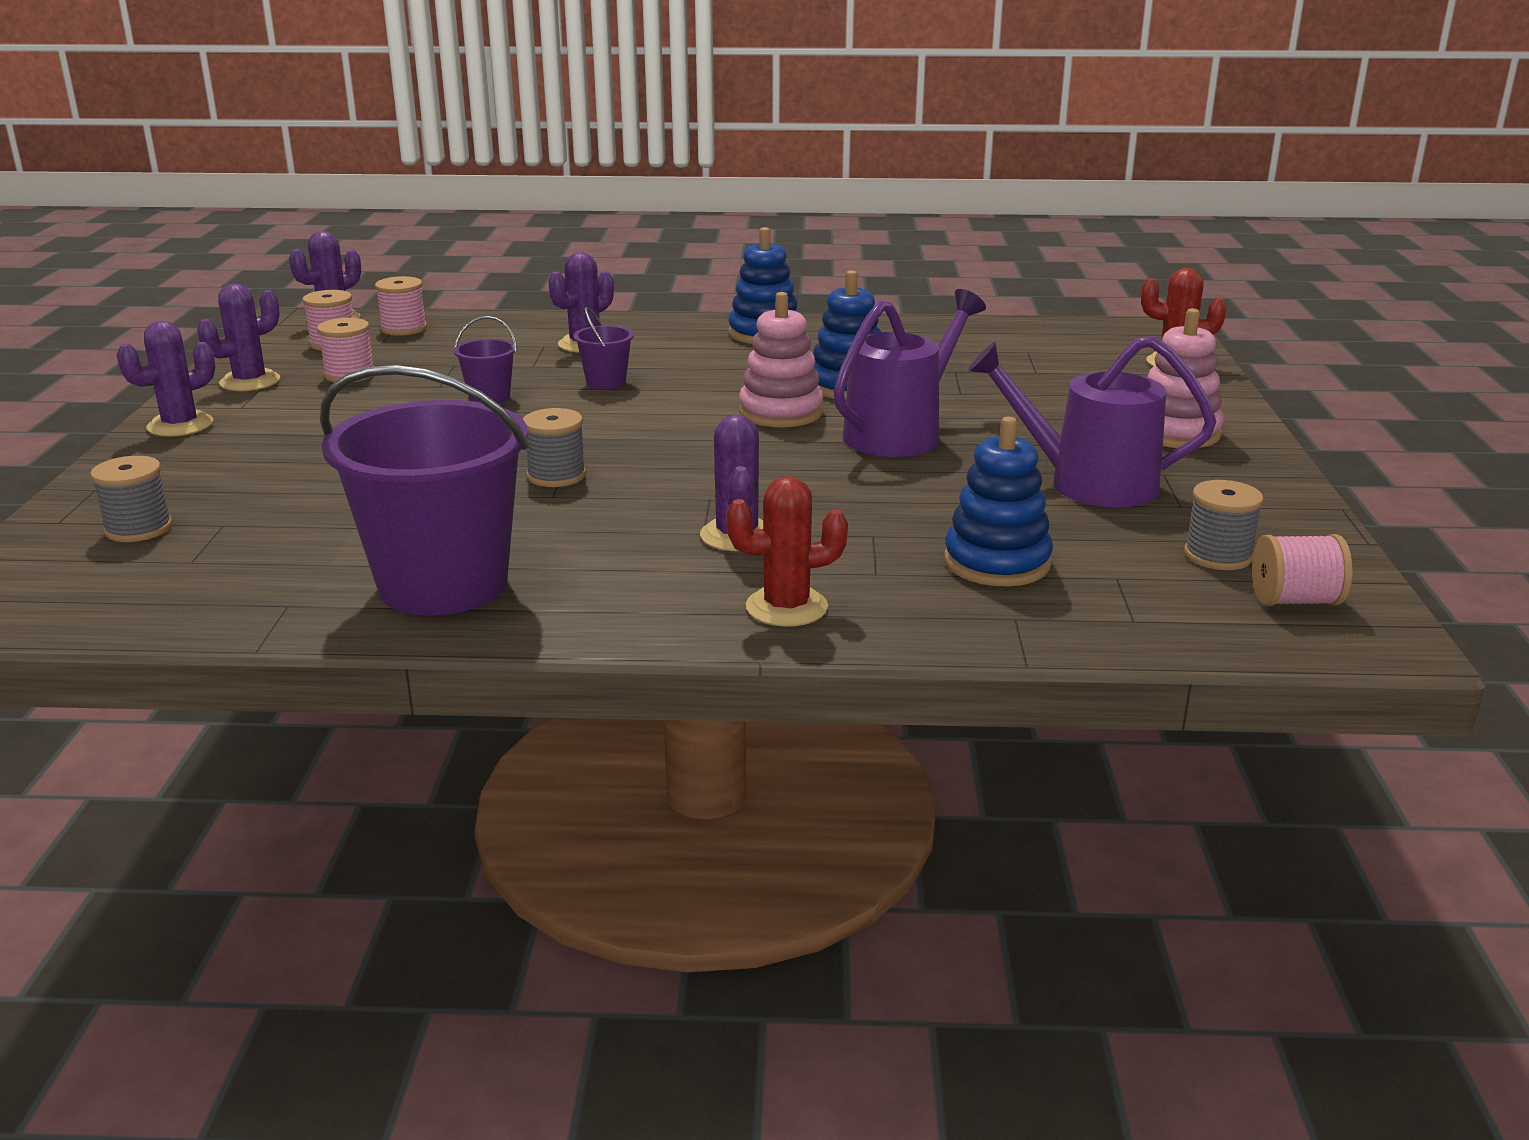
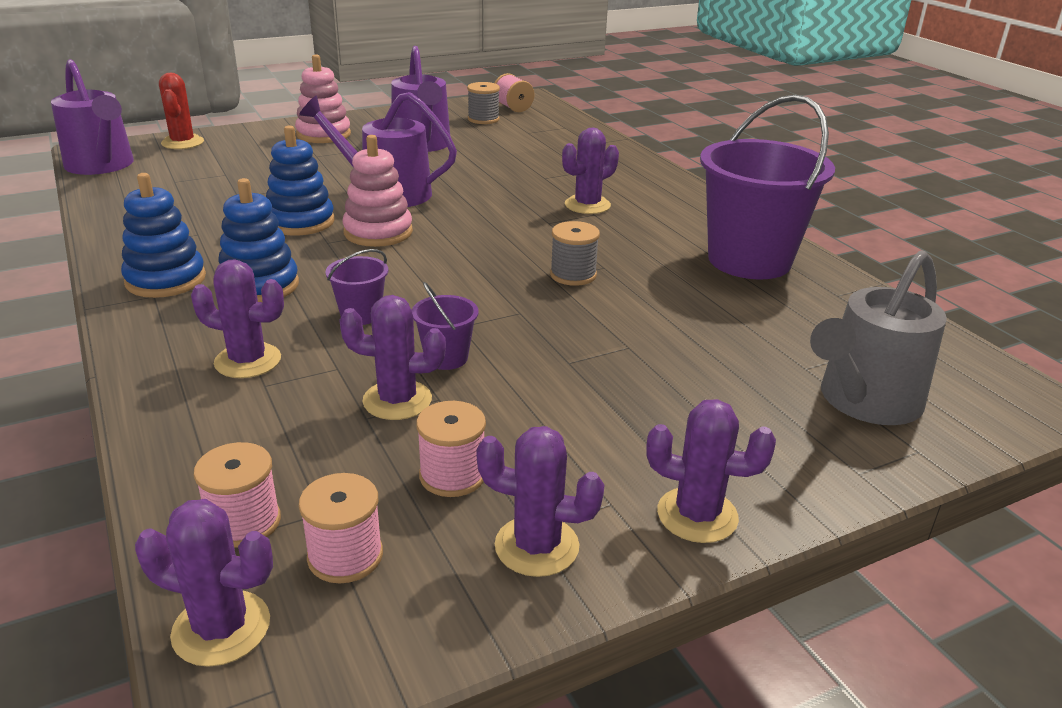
camera: 120 degrees left, 5 degrees up
(139, 529) = (864, 401): grey spool -> grey watering can
(458, 374) = (397, 400): none -> purple cactus
(786, 607) = (645, 181): red cactus -> none
(997, 562) = (542, 151): blue stacking toy -> blue stacking toy (259, 286)
(1104, 329) = (102, 165): none -> purple watering can

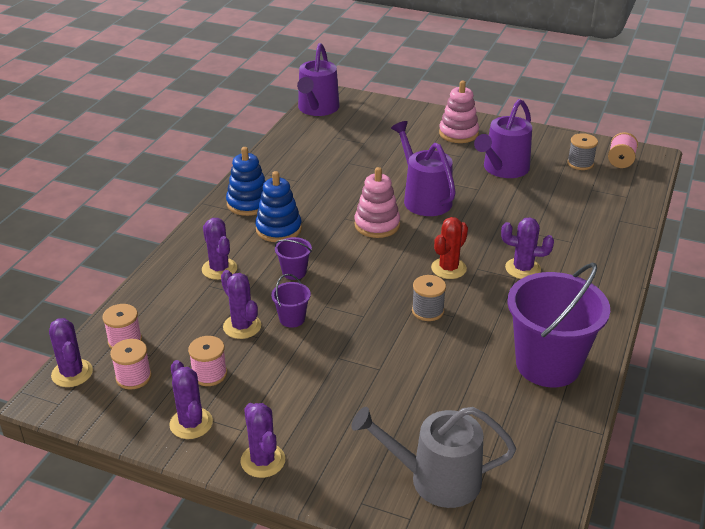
camera: 50 degrees right, 5 degrees up
(182, 143) = (376, 107): red cactus -> red cactus (448, 268)
(300, 222) = (351, 197): blue stacking toy -> none

